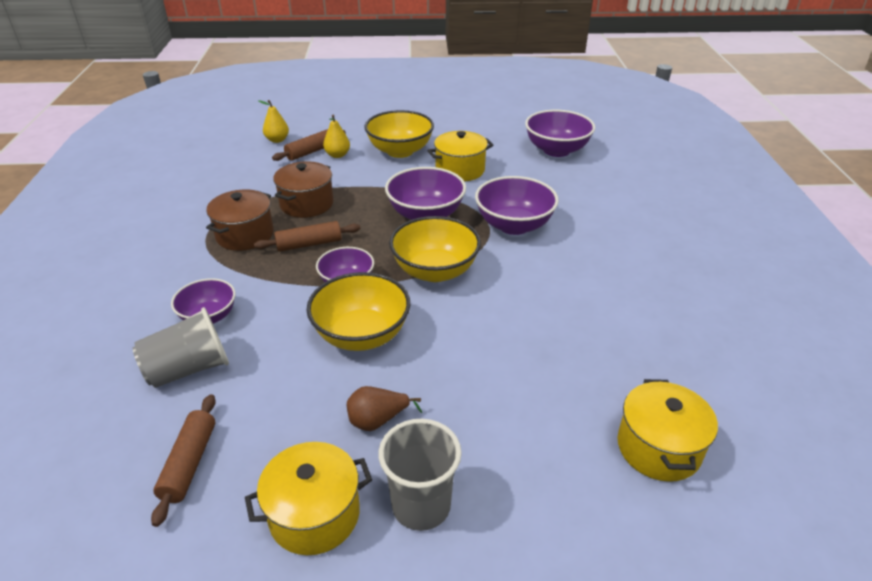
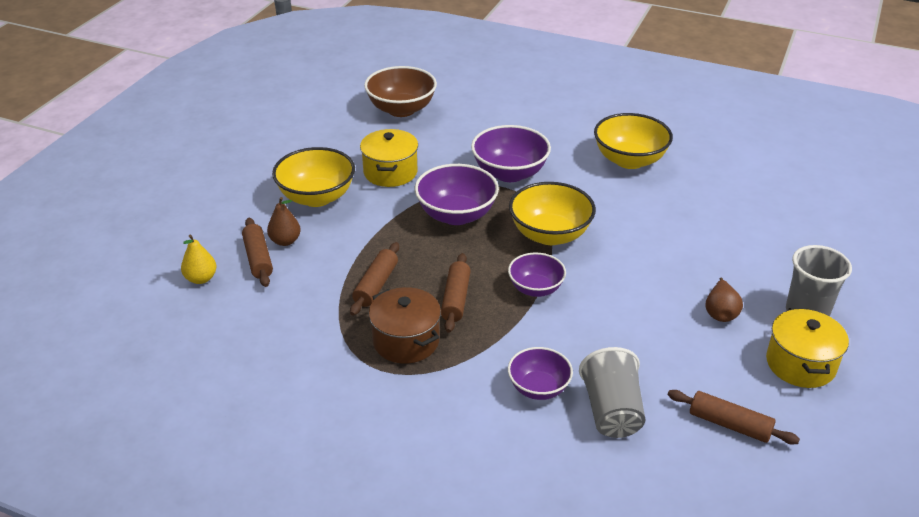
camera: 65 degrees left, 0 degrees up
(306, 204) = (376, 285): brown pot -> brown rolling pin
(337, 155) = (285, 241): yellow pear -> brown pear
(361, 335) = (616, 297): yellow bowl -> yellow bowl (629, 160)
(556, 150) = (401, 109): purple bowl -> brown bowl
(658, 448) = (789, 200): yellow pot -> none

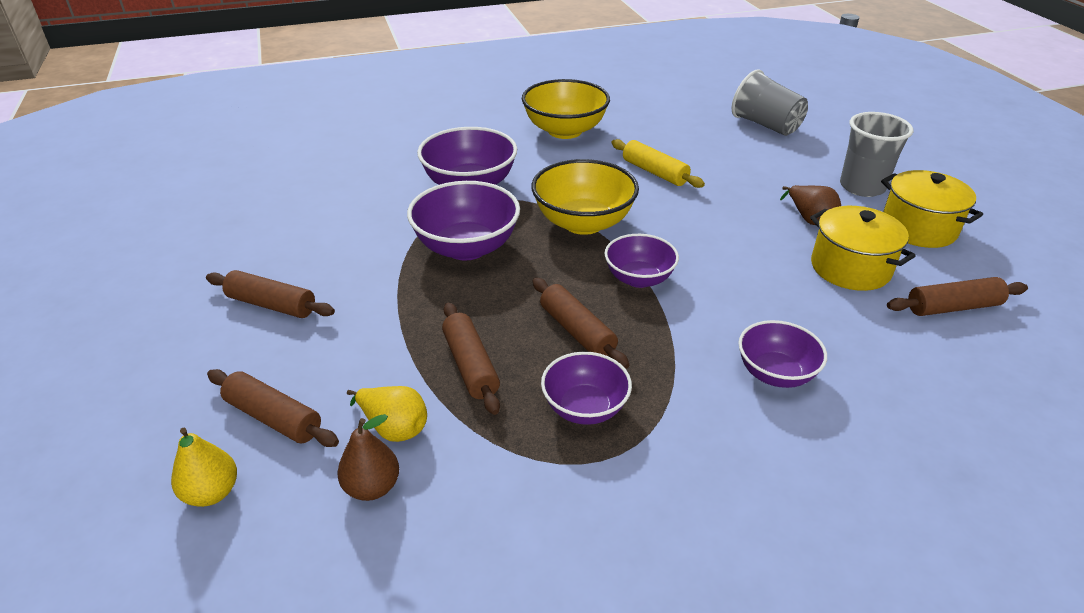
camera: 40 degrees left, 0 degrees up
(285, 241) = (288, 376): brown pear -> brown pear (372, 487)
(304, 295) = (393, 428): none -> yellow pear
(317, 197) = (272, 305): yellow bowl -> brown rolling pin
(390, 172) = (335, 238): yellow pot -> yellow pot (850, 268)
(401, 109) = (271, 172): brown bowl -> none
(406, 341) = (585, 408): brown pot -> purple bowl
(611, 411) = (862, 355): grey cup -> grey cup (766, 125)
(652, 222) = (655, 172): none -> yellow rolling pin

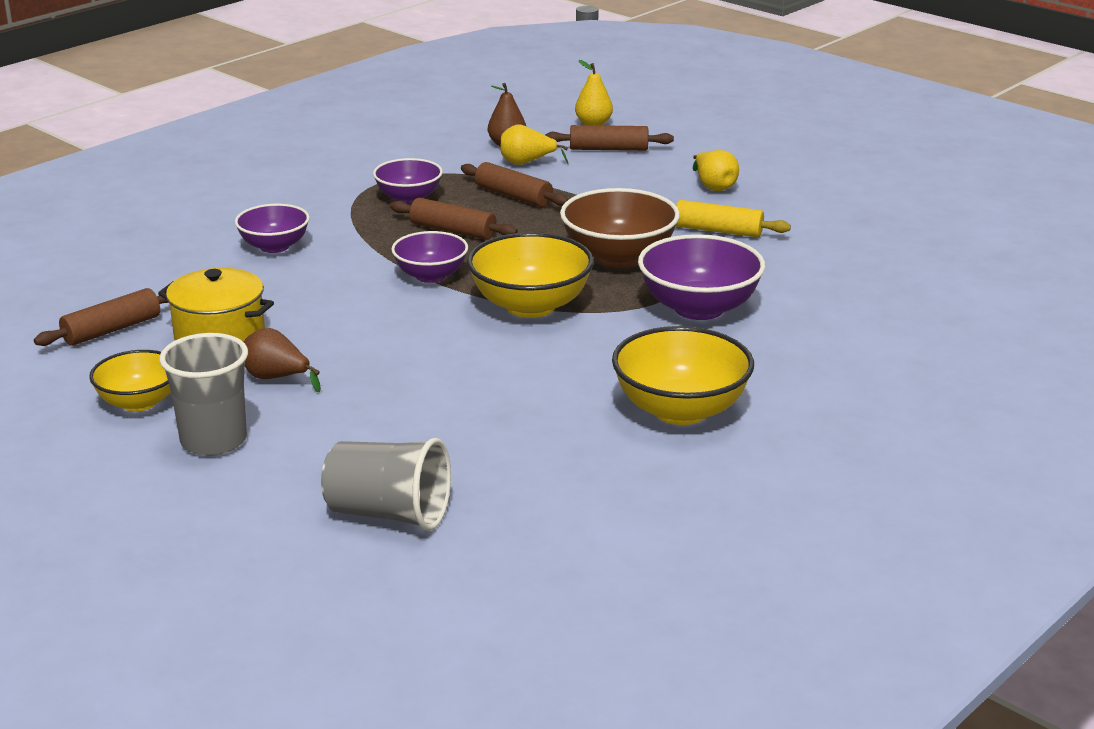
camera: 150 degrees right, 10 degrees down
(272, 305) = (713, 186): brown rolling pin -> yellow pear
(466, 247) = (618, 257): purple bowl -> brown bowl
(655, 172) = (501, 384): yellow rolling pin -> yellow rolling pin (718, 231)
(918, 228) = (139, 402): yellow pot -> yellow bowl

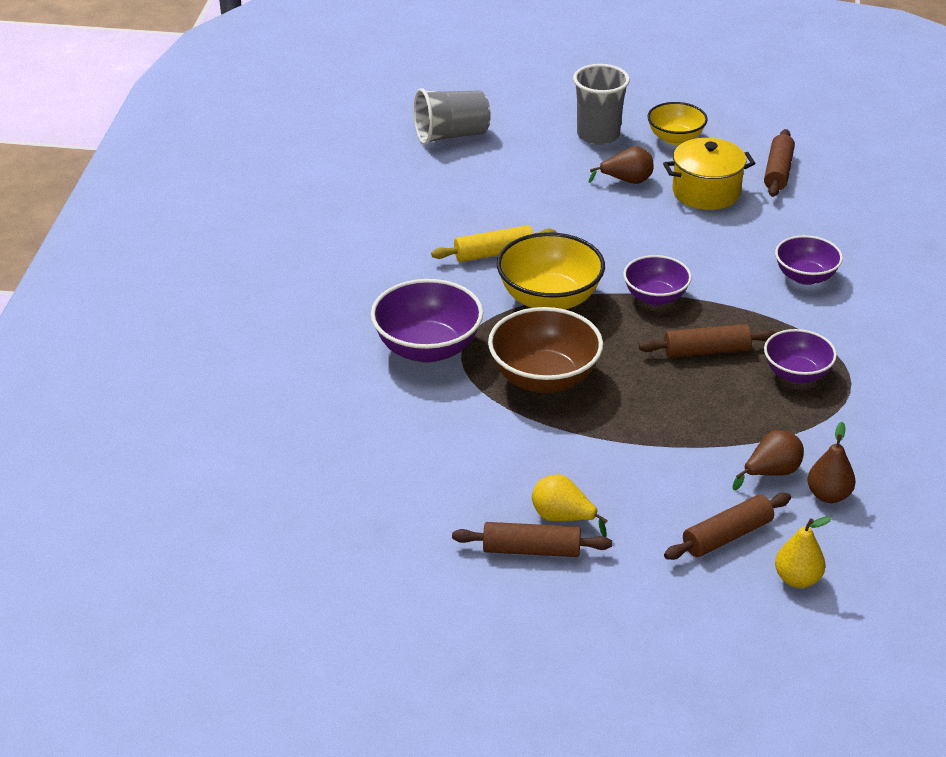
camera: 145 degrees right, 10 degrees up
(513, 196) = (718, 417): brown rolling pin -> brown rolling pin (531, 550)
(527, 163) = (771, 473): yellow pear -> brown pear
(680, 410) = (358, 255): yellow bowl -> none
(718, 231) = (497, 449): yellow rolling pin -> yellow rolling pin (494, 253)

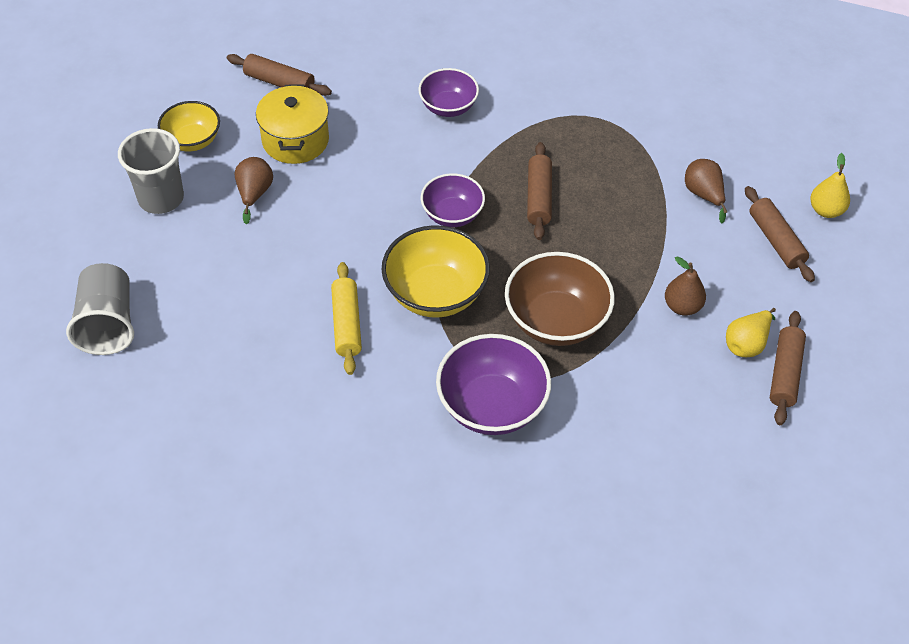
camera: 80 degrees left, 15 degrees up
(796, 374) = (581, 147): purple bowl -> none
(828, 495) = (733, 167): brown pear -> brown pear (682, 306)

